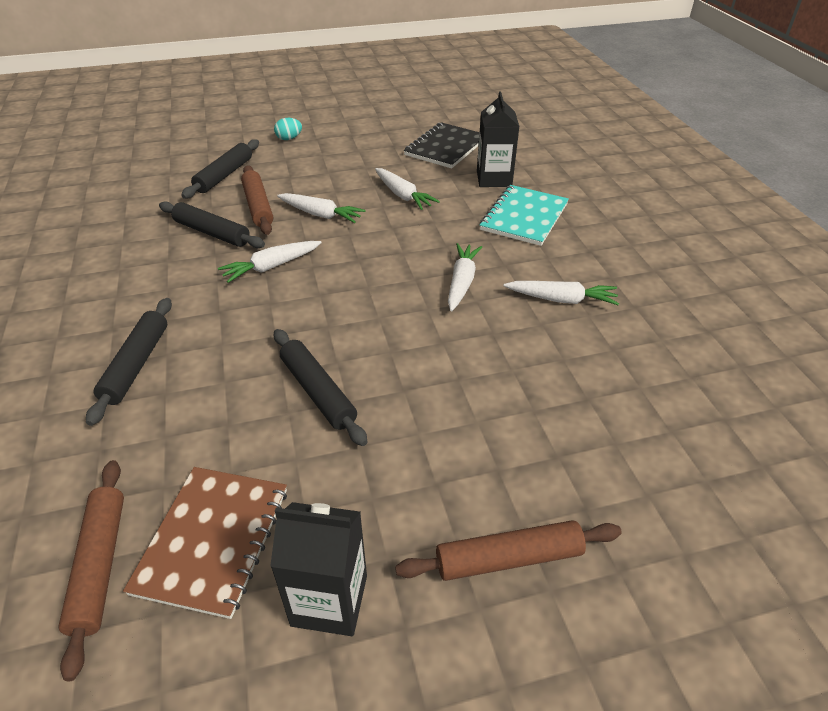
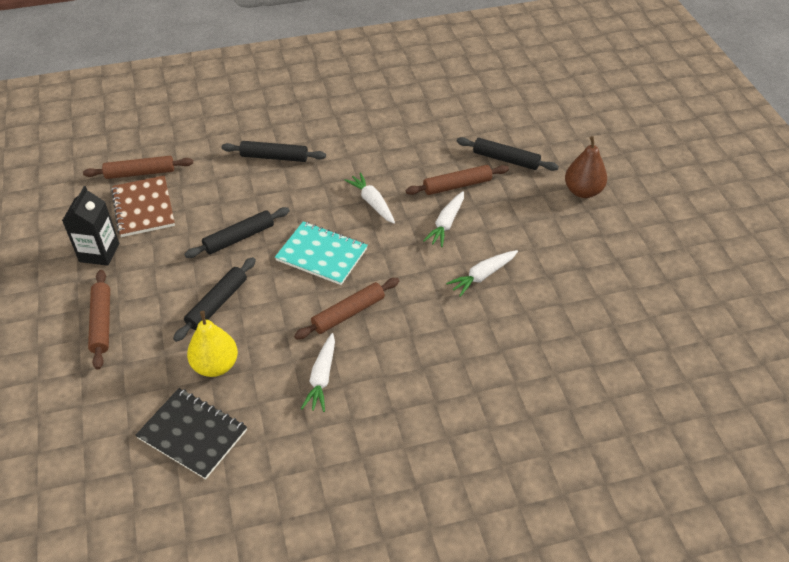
camera: 90 degrees right, 5 degrees up
(212, 232) = (417, 166): black rolling pin -> black rolling pin (217, 303)
(213, 540) = (143, 208): brown notebook -> brown notebook turned 60 degrees clockwise
(289, 138) = (583, 191): turquoise egg -> brown pear
(445, 147) = (586, 310): black notebook -> black notebook (192, 434)
(461, 282) = (348, 313): white carrot -> brown rolling pin
(494, 179) = (522, 347): black carton -> none
(524, 217) = (449, 365): turquoise notebook -> turquoise notebook (321, 254)
(566, 395) = (215, 365): none -> yellow pear

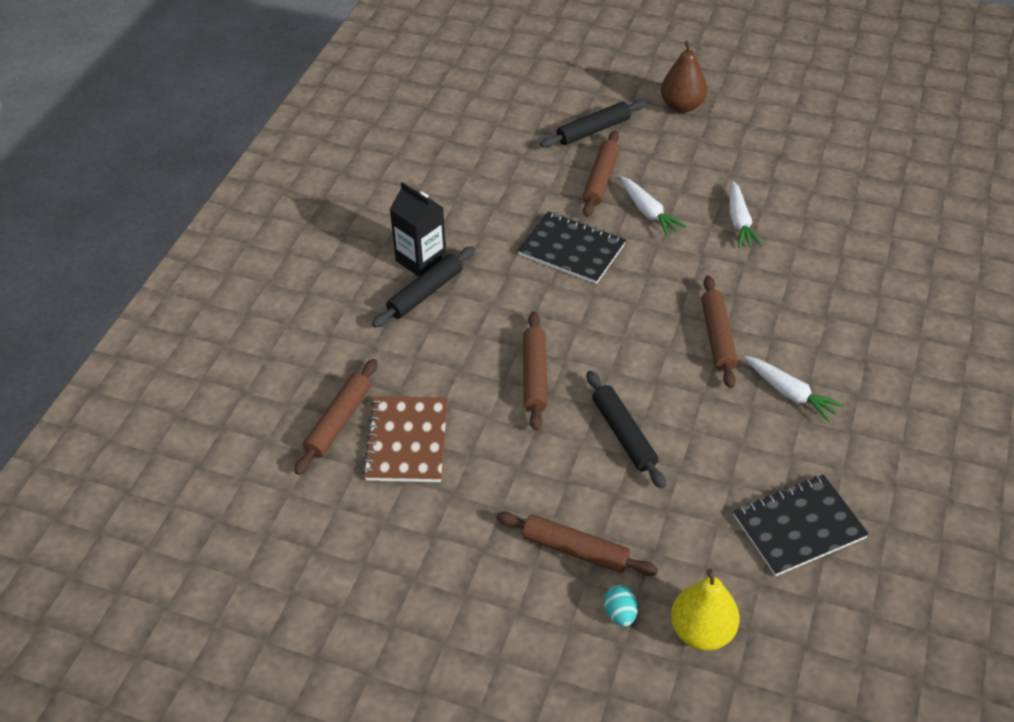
camera: 55 degrees left, 0 degrees up
(61, 367) = (620, 614): none -> turquoise egg
(99, 252) = (451, 512): black carton -> black carton (421, 260)
(143, 208) = (407, 441): brown notebook -> brown notebook turned 75 degrees clockwise
(215, 365) = (715, 471): yellow pear -> yellow pear (701, 631)
(239, 238) = (535, 376): black rolling pin -> brown rolling pin
(321, 254) = (617, 321): turquoise notebook -> none
(372, 203) = (571, 250): white carrot -> black notebook

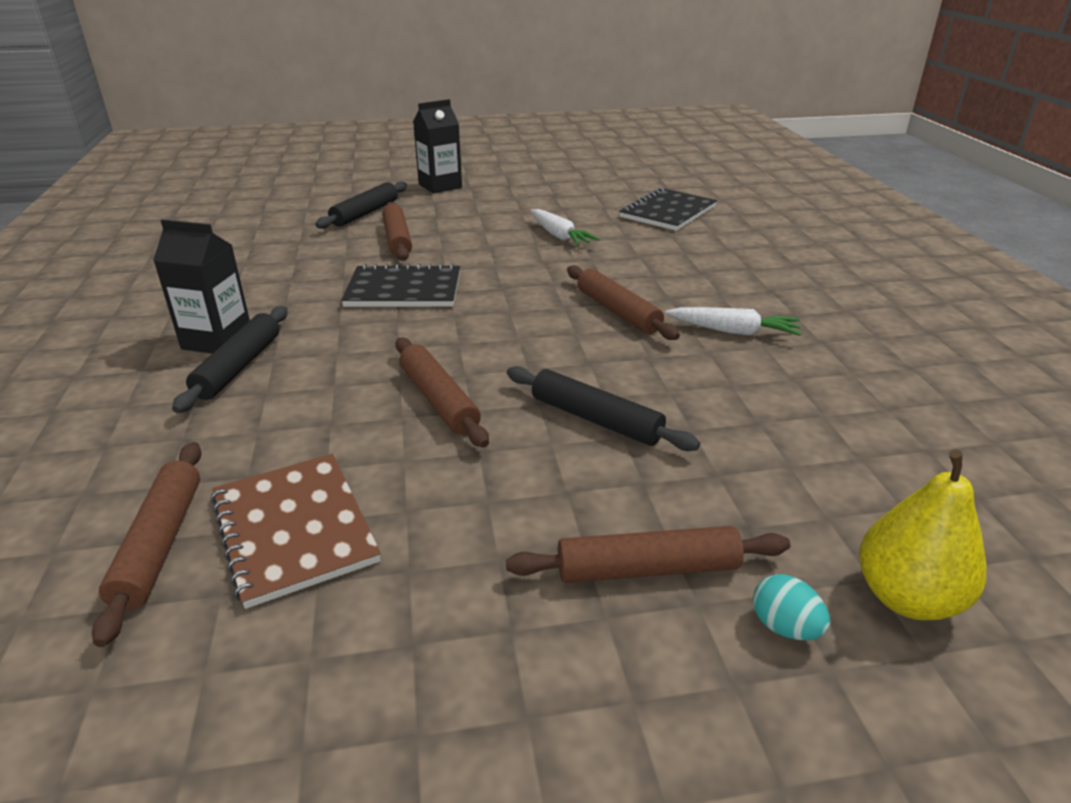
camera: 30 degrees left, 15 degrees down
(648, 212) = (465, 248): white carrot -> none
(682, 106) = (440, 186): brown pear -> black carton
(799, 527) = (874, 435): black notebook -> black notebook (668, 212)

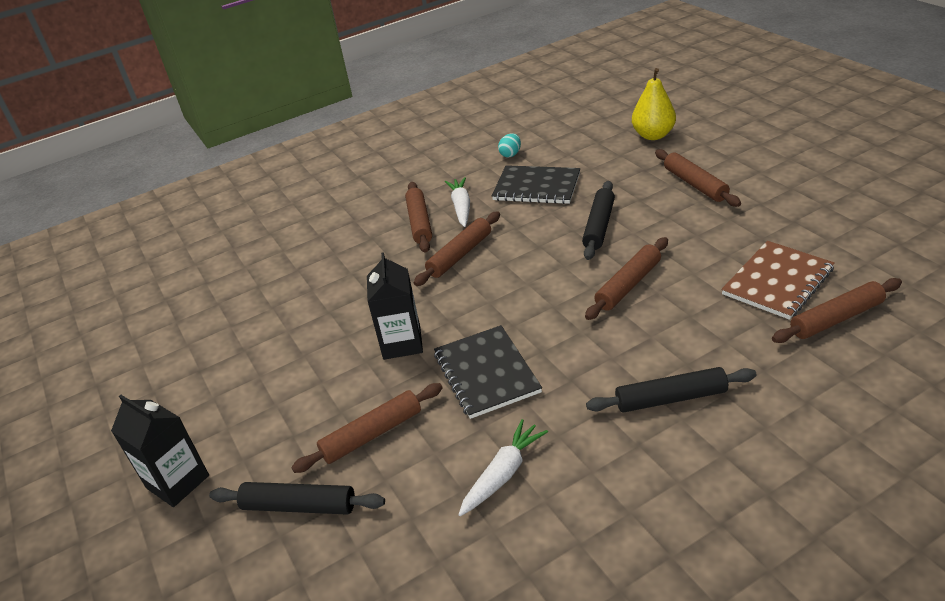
camera: 105 degrees left, 5 degrees up
(217, 340) = (648, 438): black carton -> black carton (402, 343)
(559, 236) = (321, 327): white carrot -> white carrot (503, 474)
(668, 212) = (238, 284): black notebook -> black notebook (536, 187)
(714, 301) = (420, 222): none -> brown rolling pin
(784, 627) = (694, 153): turquoise egg -> turquoise egg (510, 154)

